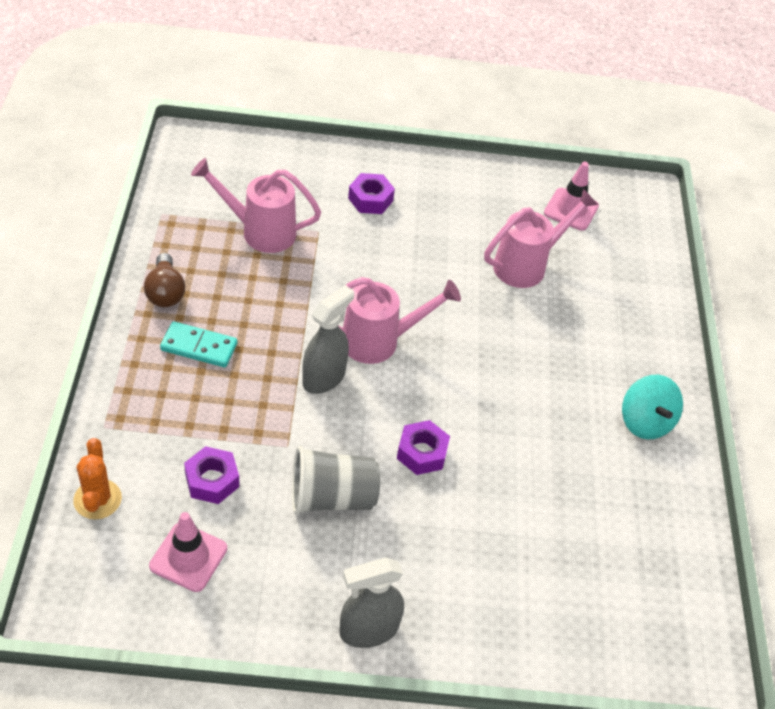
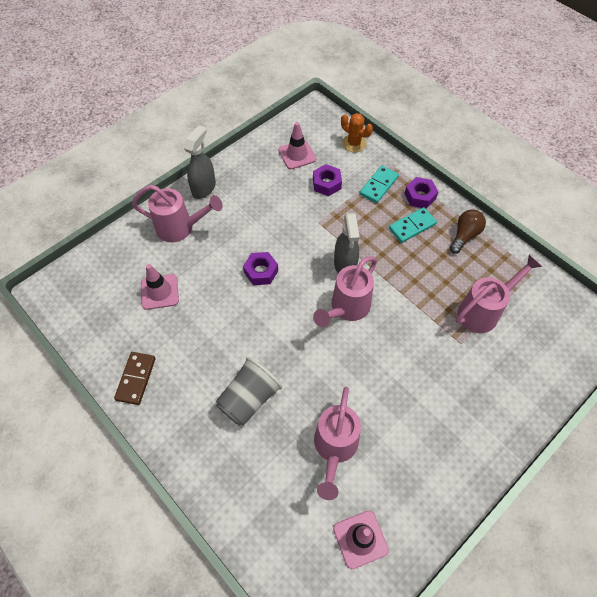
camera: 140 degrees right, 10 degrees up
(159, 419) = (378, 185): none -> turquoise domino
(165, 292) = (464, 235): brown light bulb -> brown light bulb turned 90 degrees clockwise
(332, 497) = (274, 219): grey cup -> grey cup (249, 399)
(370, 199) = (470, 398): purple nut -> purple nut (420, 196)
(460, 598) = (180, 228): none -> pink watering can
(561, 536) = (159, 292): none -> pink traffic cone
(645, 422) = (168, 398): turquoise spinning top -> none
(664, 467) = (136, 379): none -> brown domino

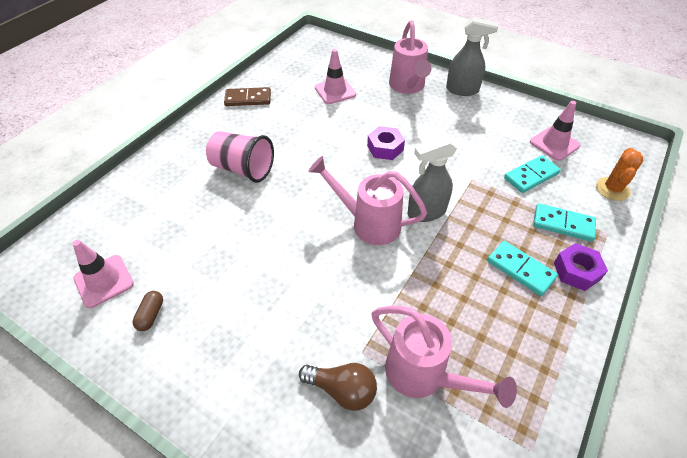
camera: 75 degrees right, 10 degrees down
(249, 399) = (243, 169): grey cup -> pink cup
(326, 184) = (531, 176): purple nut -> turquoise domino
(334, 448) = (200, 242): pink watering can -> none
(405, 495) = (151, 315): none -> brown capsule
(464, 235) = (542, 336): brown light bulb -> brown light bulb (342, 390)

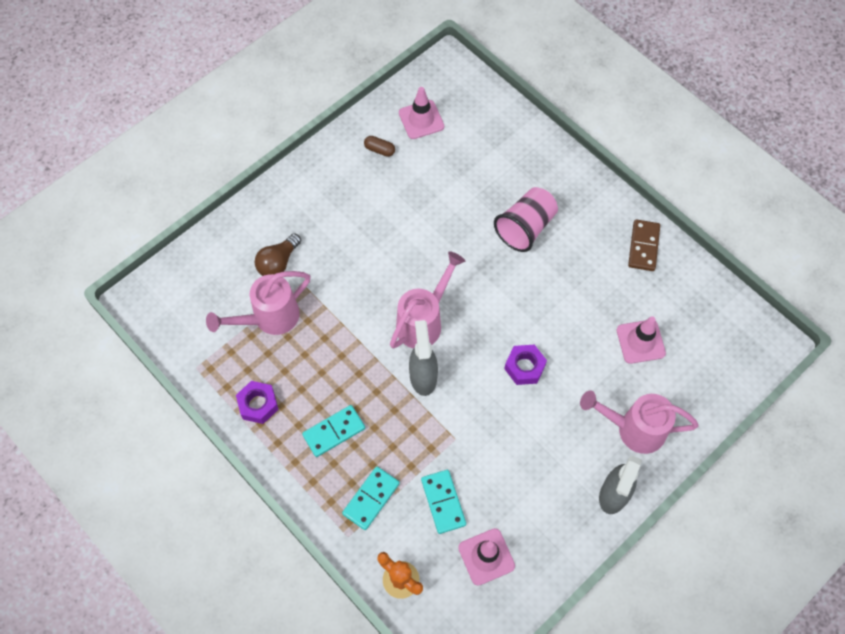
camera: 105 degrees right, 15 degrees up
(576, 271) = (316, 480): purple nut -> purple nut (258, 404)

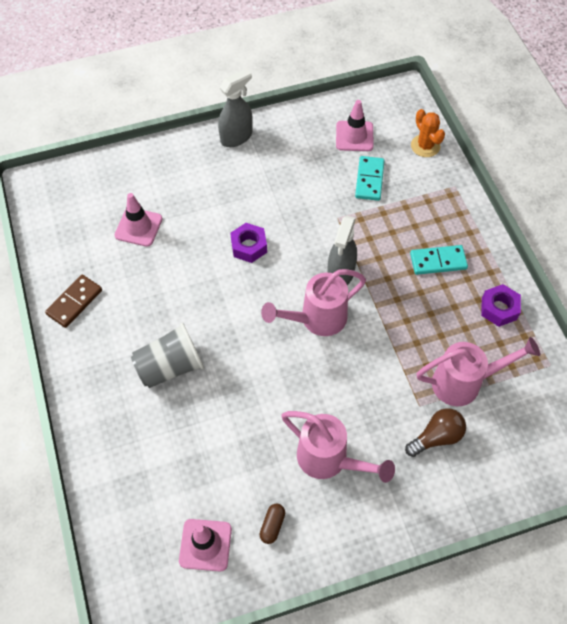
camera: 155 degrees left, 5 degrees down
(371, 499) = (426, 203): turquoise domino -> none
(379, 150) = (272, 525): brown capsule -> brown capsule turned 60 degrees clockwise
(525, 228) = (170, 367): pink cup -> grey cup
(633, 429) = (191, 170): pink watering can -> pink watering can (329, 460)

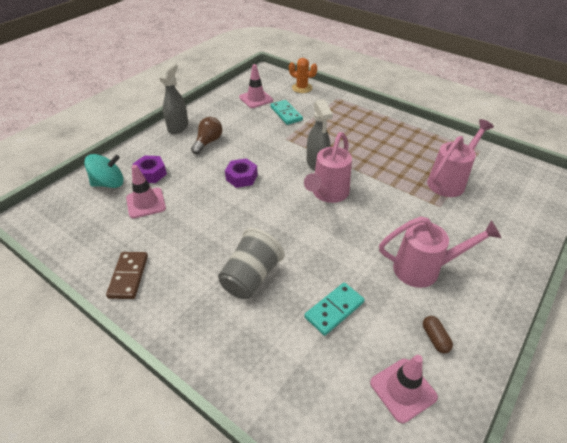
camera: 35 degrees left, 15 degrees down
(121, 182) = (109, 183): none -> turquoise spinning top
(436, 437) = (469, 217): brown light bulb -> brown light bulb (208, 142)
(438, 261) = (367, 132): turquoise domino -> turquoise domino (334, 309)
(499, 309) = (424, 138): purple nut -> purple nut (151, 173)

